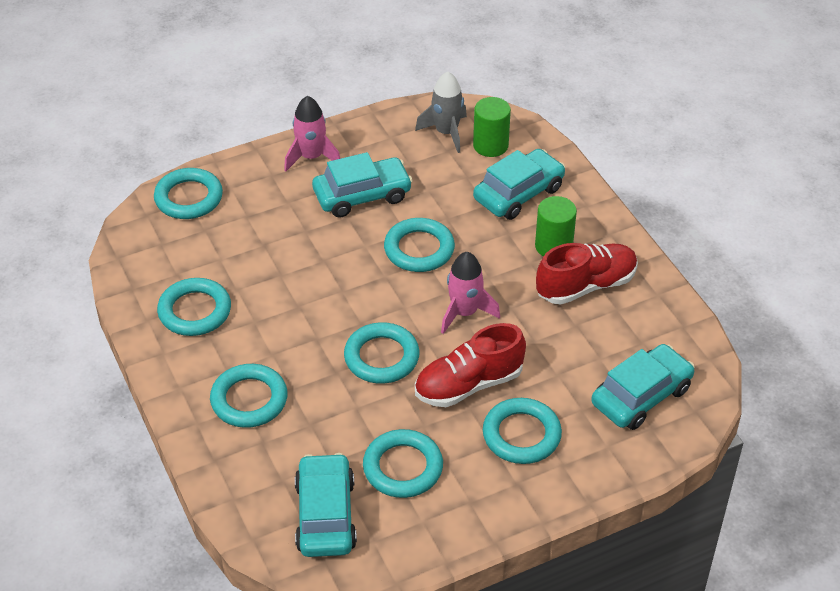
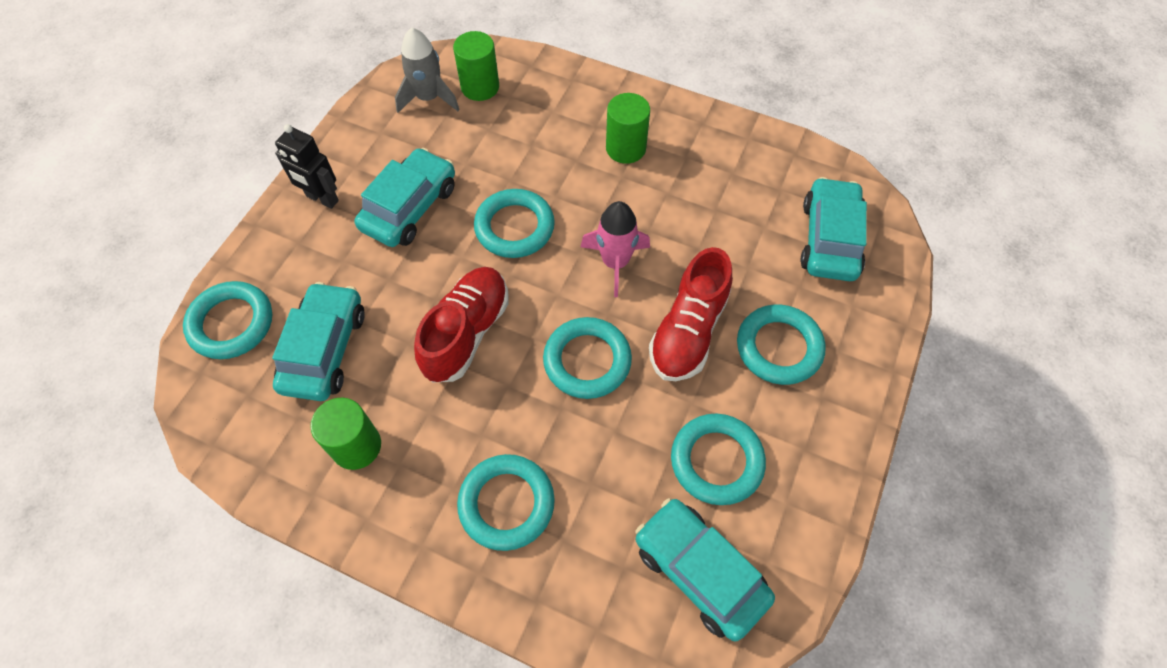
camera: 40 degrees left, 15 degrees up
(195, 311) = (356, 446): turquoise ring -> green cylinder
(311, 157) = (322, 199): pink rocket -> black robot
(518, 193) = (548, 117): turquoise car -> turquoise car (324, 349)
(586, 285) = (687, 167): red shoe -> red shoe (466, 333)

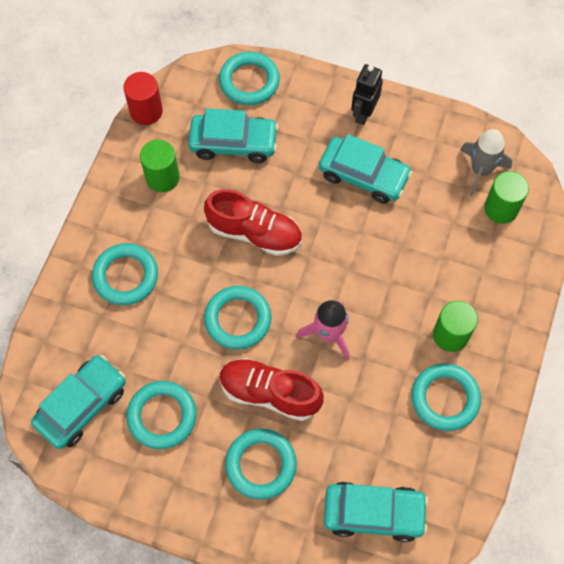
camera: 85 degrees right, 5 degrees up
(237, 465) = (146, 111): none -> red cylinder
(514, 227) = (354, 254): turquoise ring -> turquoise ring (445, 398)

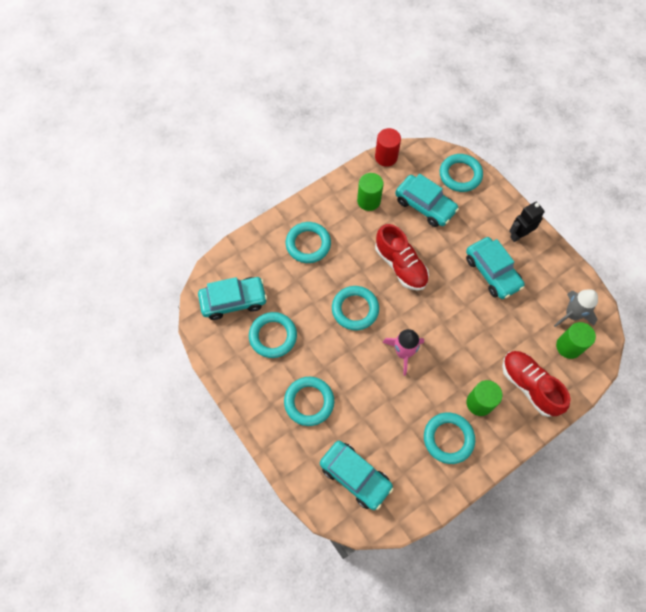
camera: 35 degrees right, 0 degrees up
(269, 393) = (343, 364): red shoe -> red shoe (529, 386)

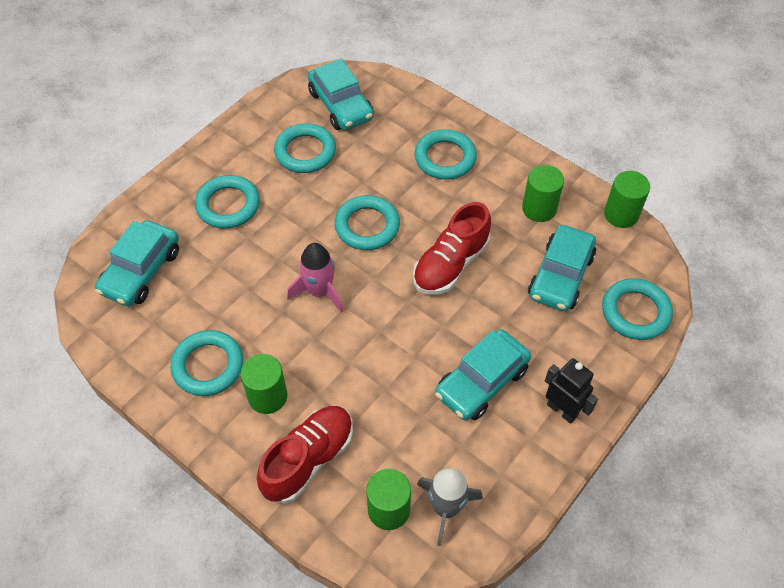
camera: 75 degrees right, 10 degrees down
(386, 157) = (621, 214): red cylinder -> green cylinder

